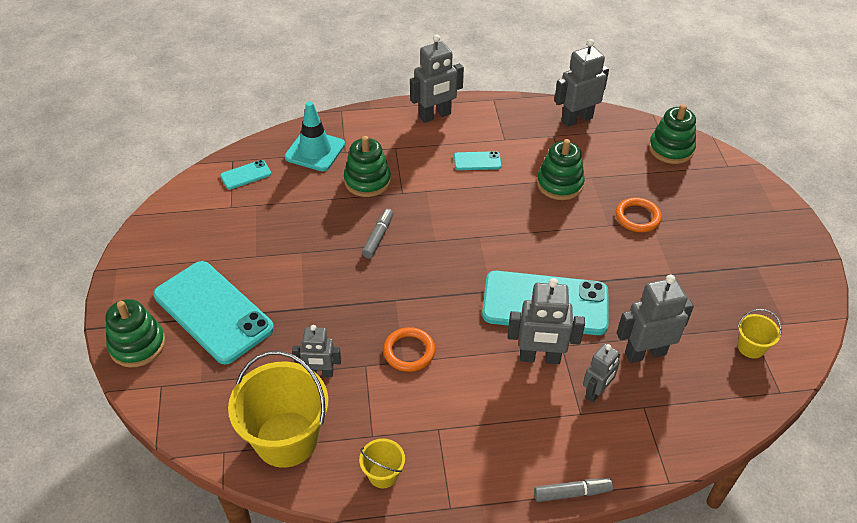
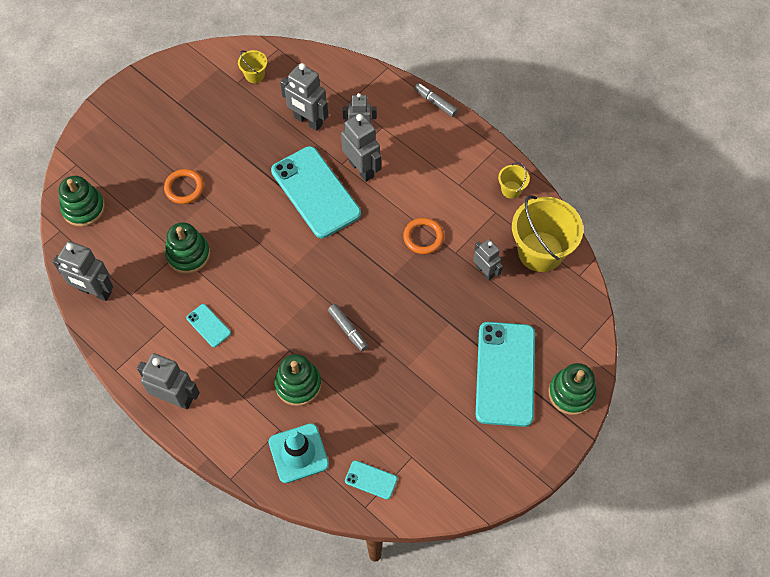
camera: 130 degrees left, 15 degrees up
(378, 237) = (348, 330): grey marker -> grey marker turned 105 degrees counterclockwise

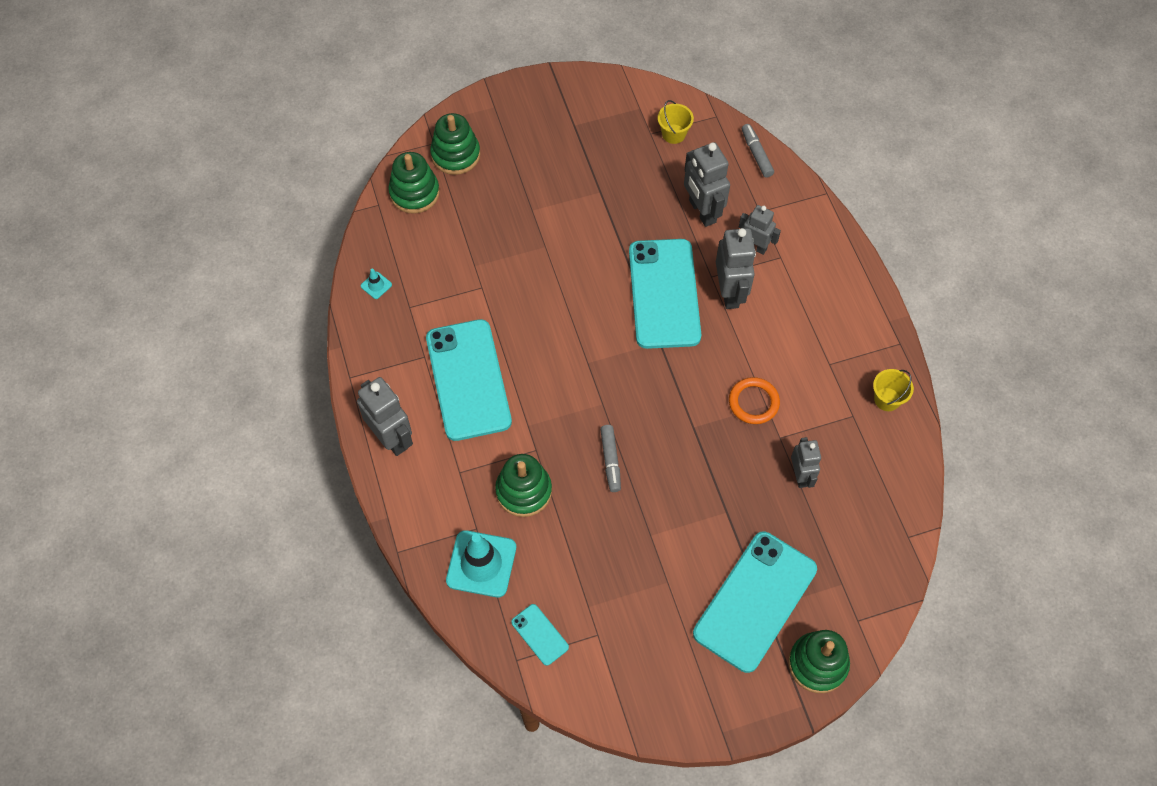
camera: 30 degrees right, 0 degrees up
(95, 291) = (376, 285): grey robot -> turquoise traffic cone
(184, 188) = (528, 221): orange ring -> none
(188, 255) = (491, 294): green stacking toy -> green stacking toy (455, 155)
(208, 325) = (468, 380): turquoise phone -> turquoise phone, size x2.31
(435, 102) = (858, 258): grey marker -> grey marker (756, 154)
(540, 251) = (878, 486): yellow bucket -> none

